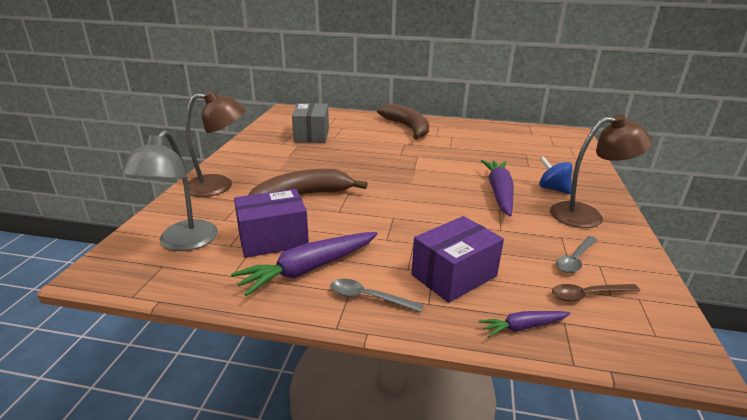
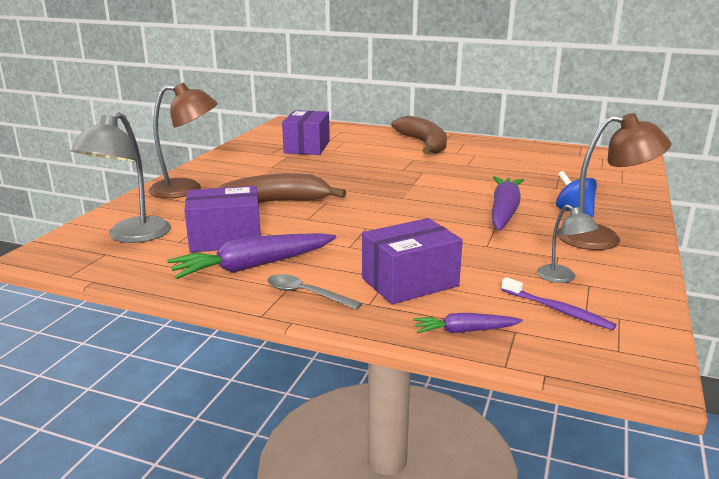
camera: 10 degrees right, 5 degrees down
(312, 135) = (307, 147): grey box -> purple box
(575, 259) = (562, 278): grey spoon -> grey lamp
(588, 295) = (558, 310): brown spoon -> purple toothbrush

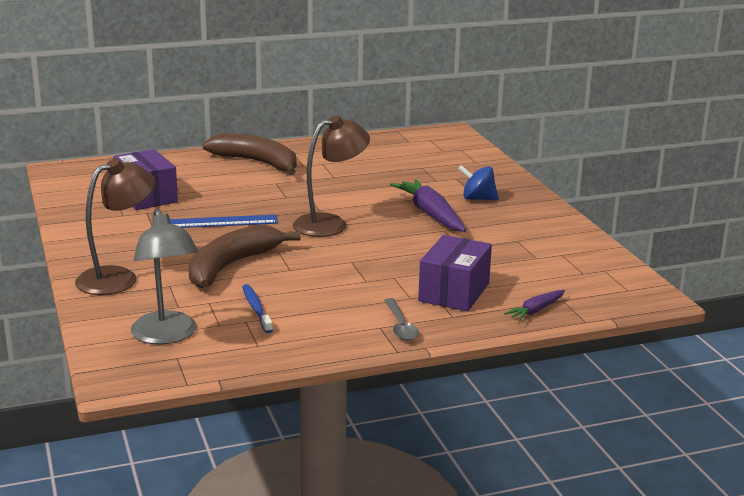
camera: 40 degrees left, 0 degrees up
(225, 239) = (256, 309): purple box -> blue toothbrush
(253, 266) = (323, 321): purple carrot -> none
(306, 294) = (400, 326): grey spoon -> grey spoon turned 90 degrees counterclockwise
(320, 173) = (217, 222): none -> blue ruler
(558, 310) = (567, 277): purple toothbrush -> none
(562, 278) = (540, 255): grey lamp -> none
(602, 238) = (525, 216): brown lamp -> brown lamp (330, 224)

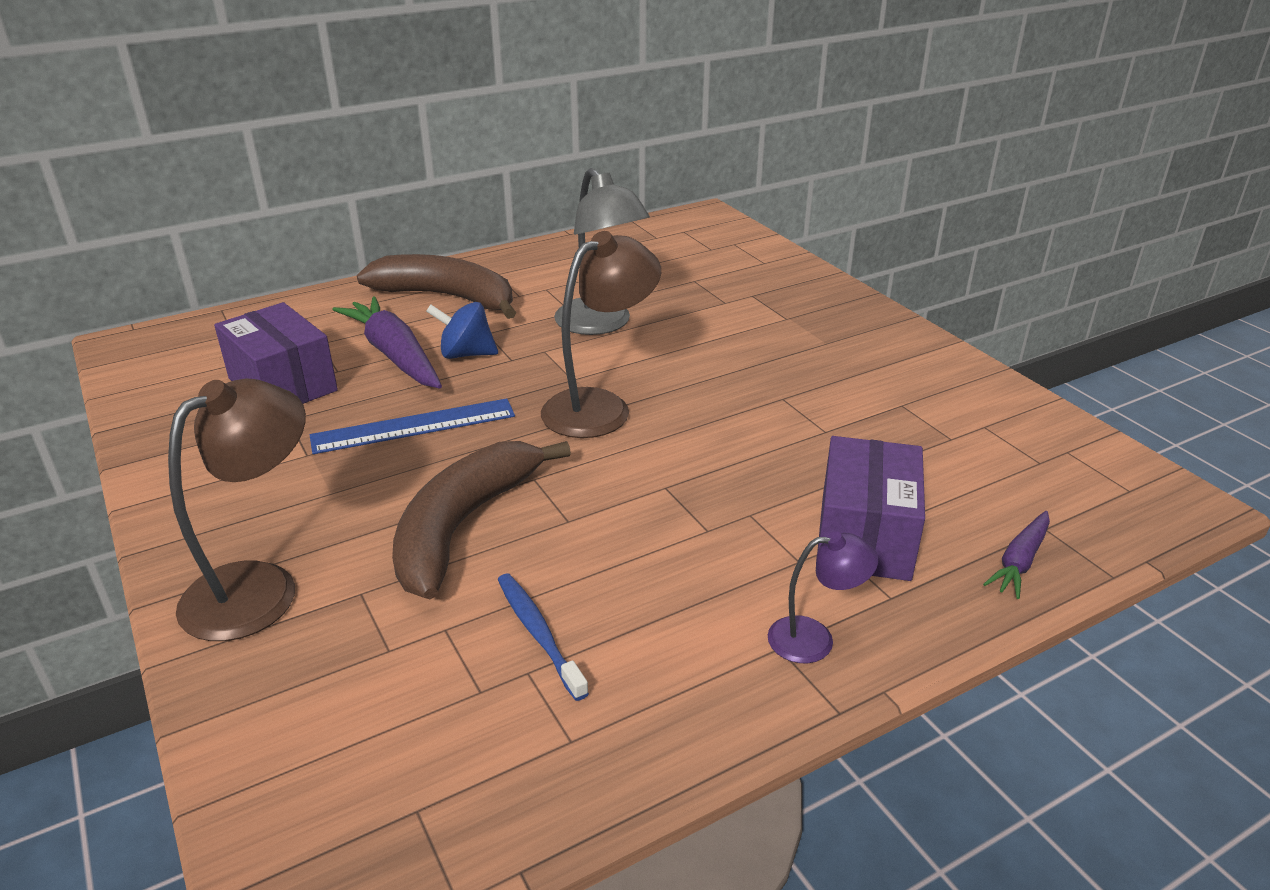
camera: 10 degrees left, 10 degrees up
(167, 336) = (382, 743): grey lamp -> grey lamp (600, 324)
(400, 326) = (814, 639): grey spoon -> purple lamp
(430, 214) = (747, 368): purple carrot -> purple carrot (394, 355)
(478, 199) = (802, 330): blue spinning top -> blue spinning top (466, 354)

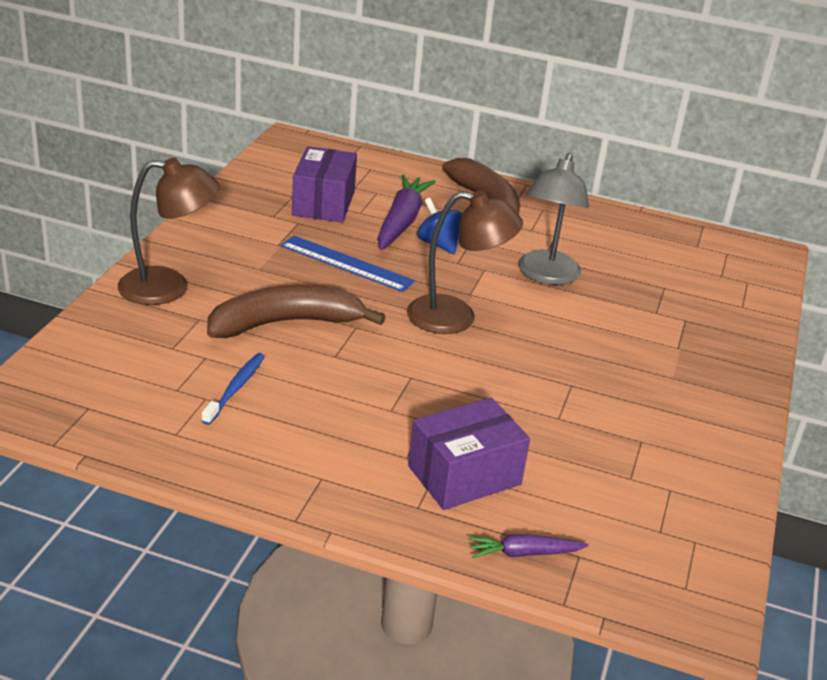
camera: 45 degrees right, 0 degrees up
(814, 639) = (344, 488): purple lamp -> none

